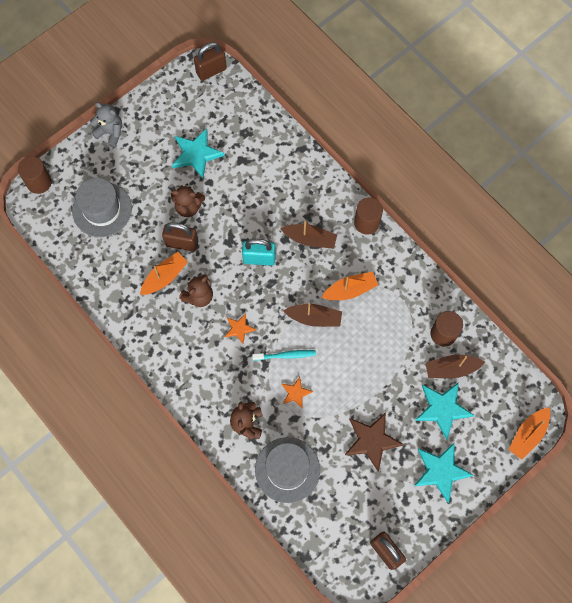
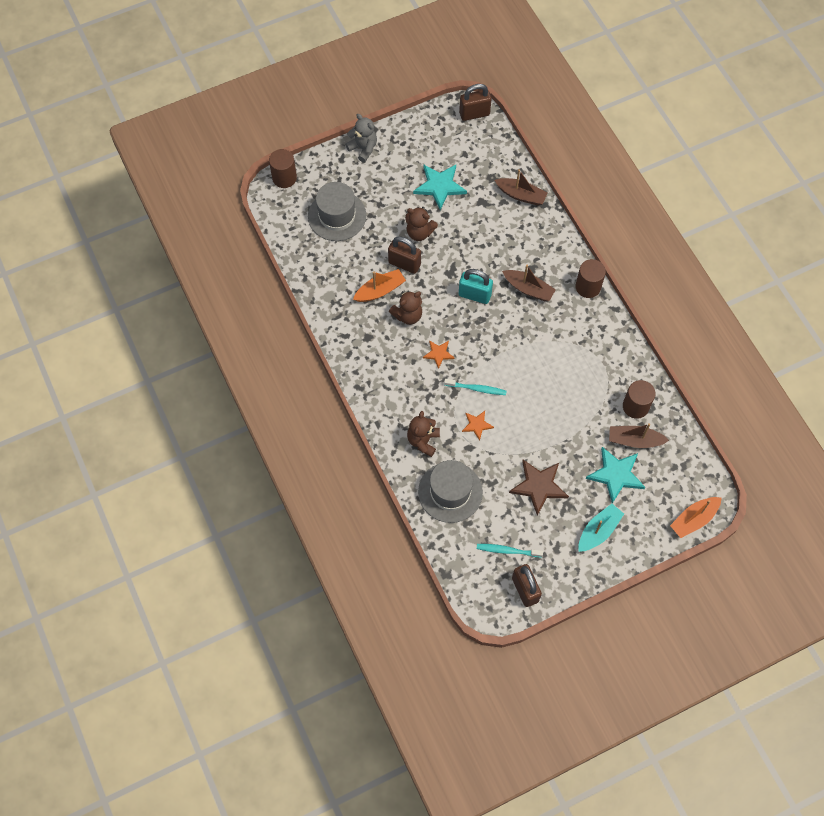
camera: 15 degrees right, 5 degrees down
(314, 318) = (513, 361): brown boat -> brown boat (521, 195)
(350, 290) = (555, 344): orange boat -> none
(358, 515) = (507, 550): none -> turquoise toothbrush
(441, 471) = (598, 531): turquoise star -> turquoise boat

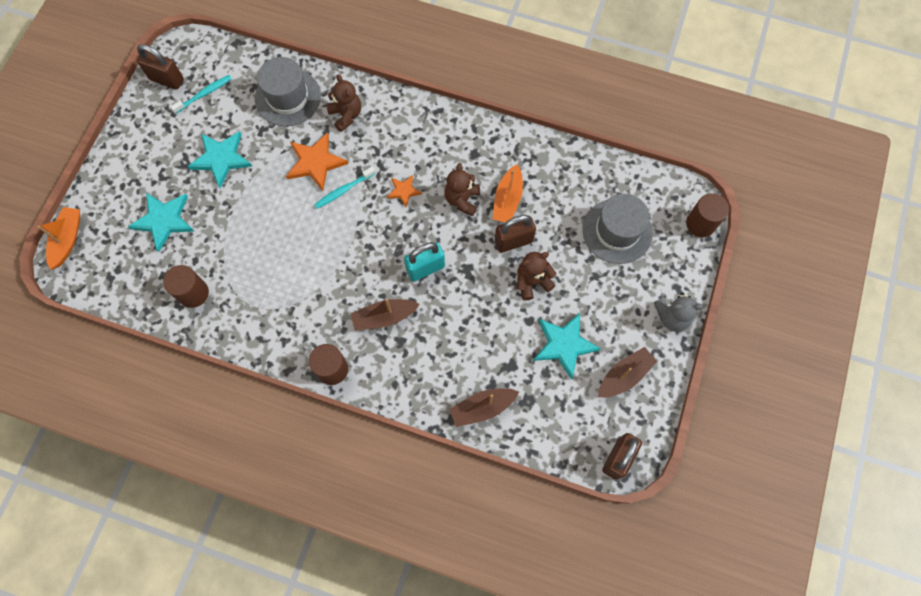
camera: 135 degrees right, 5 degrees up
(477, 425) = (315, 162): orange star -> orange star, size x1.79
(538, 486) = (221, 158): brown star -> turquoise star
(598, 531) = (143, 165): turquoise boat -> none
(634, 440) = (170, 262): brown boat -> brown boat (624, 376)

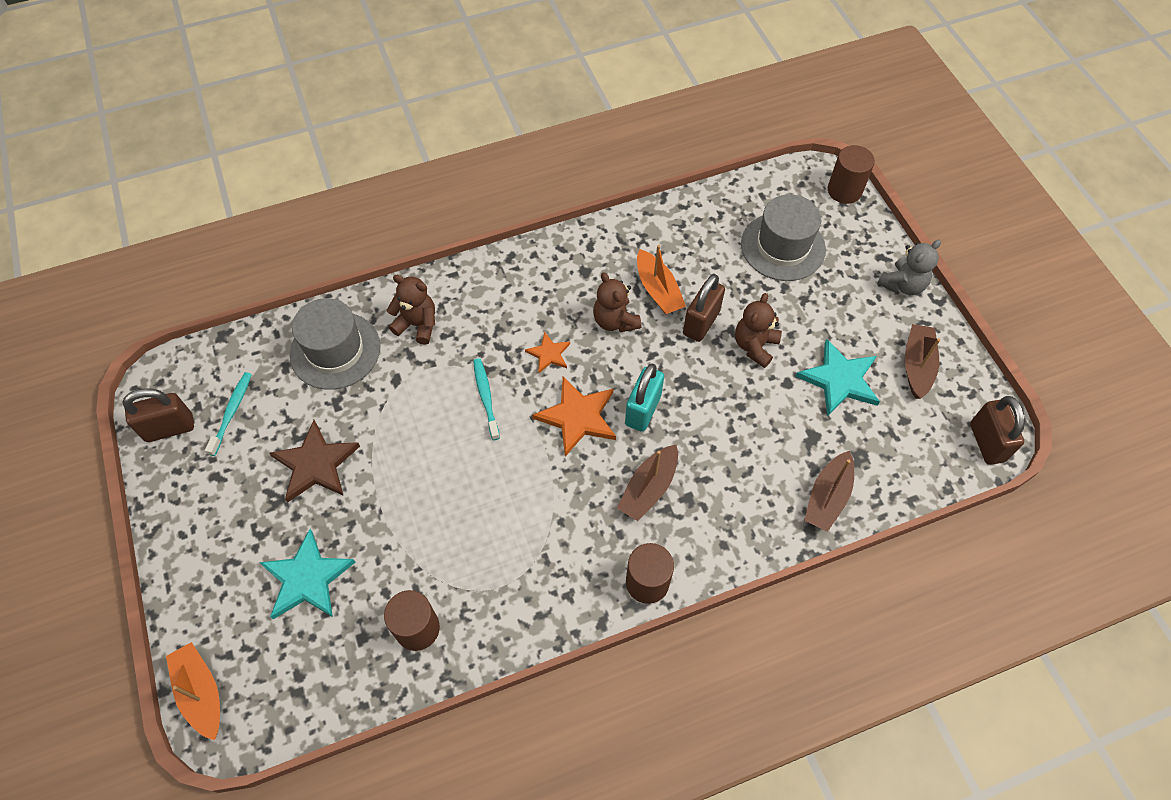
camera: 40 degrees left, 10 degrees down
(221, 158) = (316, 464): turquoise star -> brown star
(315, 162) = (428, 393): orange star -> orange star (577, 417)
(344, 190) = (486, 397): turquoise toothbrush -> turquoise toothbrush turned 150 degrees clockwise

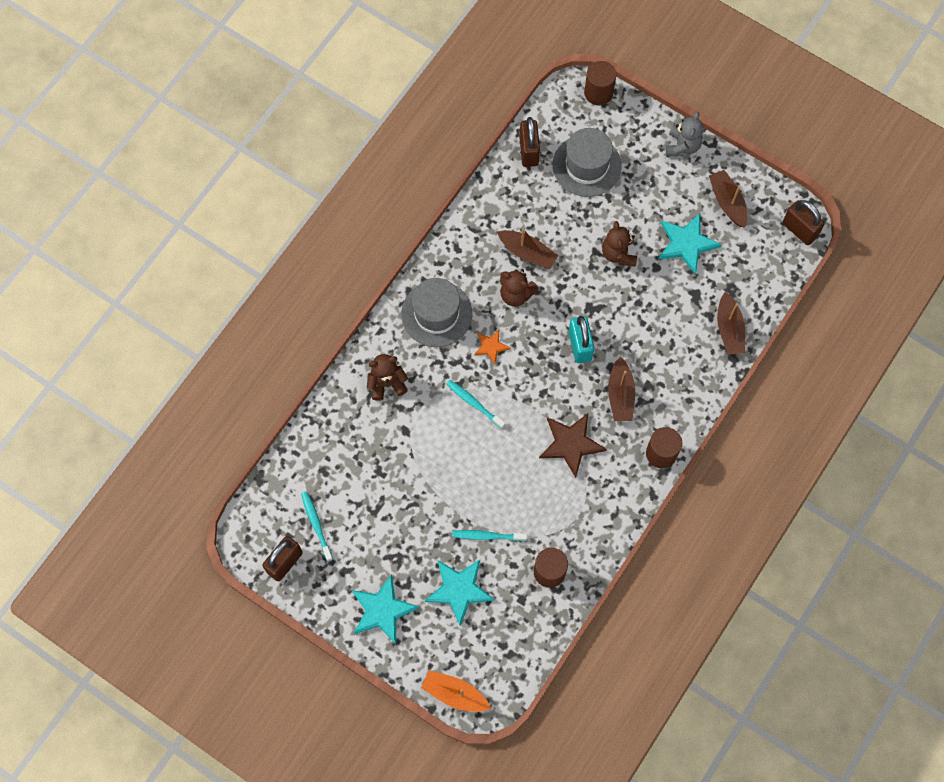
camera: 35 degrees left, 10 degrees up
(213, 543) = (382, 610): none -> turquoise star
(316, 464) = (402, 519): brown star -> brown star (571, 444)
(335, 350) = (347, 438): grey hat -> grey hat (436, 314)
(385, 541) = (487, 536): none -> turquoise toothbrush
(577, 417) = (542, 378): orange star -> none
(658, 290) = (527, 253): orange boat -> brown boat
(701, 323) = (573, 259): brown padlock -> brown padlock (529, 151)

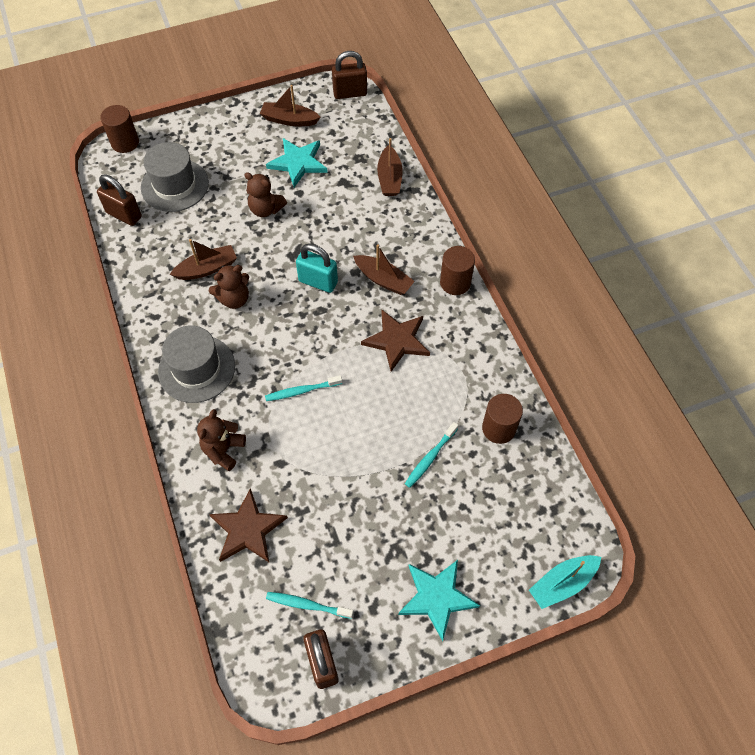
camera: 55 degrees left, 10 degrees down
(340, 445) = (248, 529): none -> brown star
(455, 694) = (562, 583): orange boat -> turquoise boat
(459, 590) = (464, 514): turquoise star -> none
(491, 346) = (262, 346): orange star -> none
(682, 146) = (219, 119): grey teddy bear -> none
(729, 329) = (389, 178): brown boat -> brown boat turned 60 degrees clockwise

